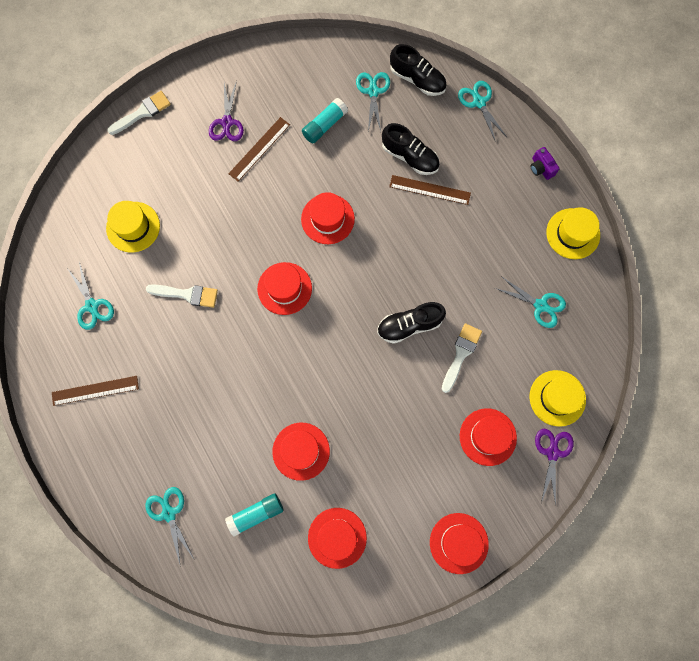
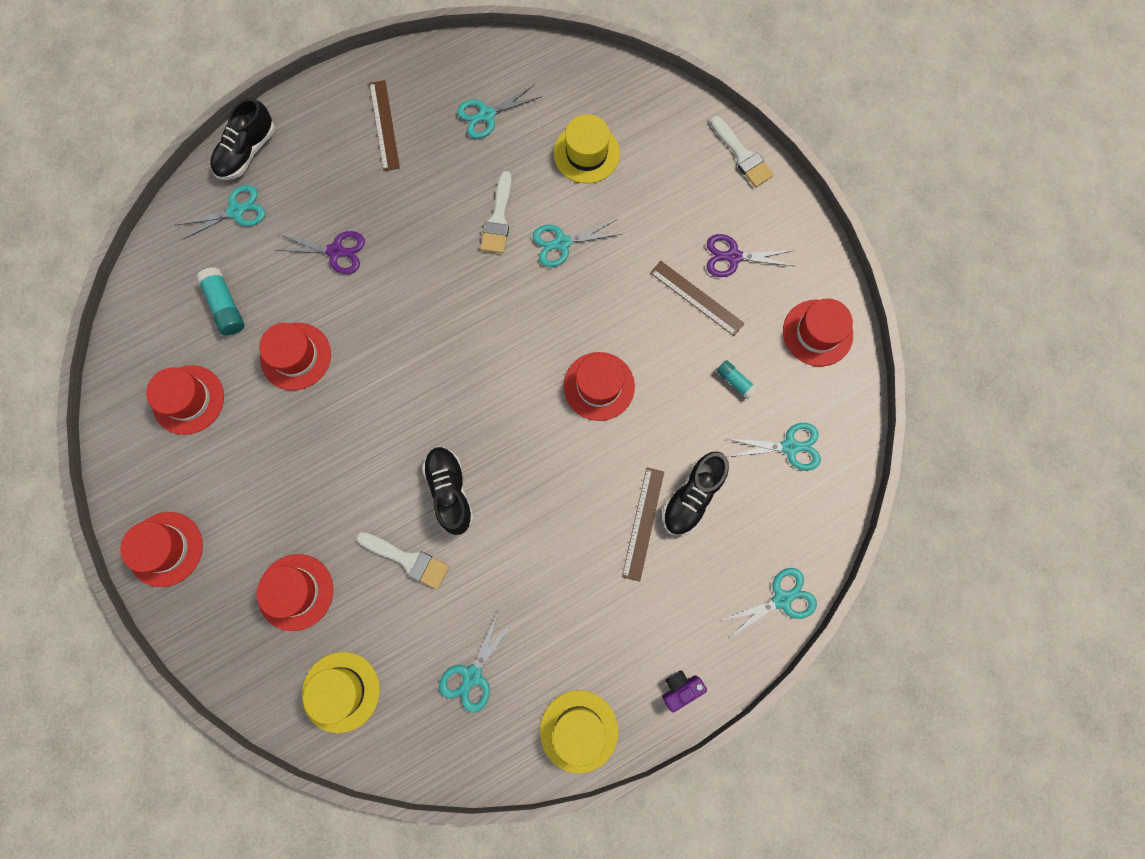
camera: 90 degrees right, 0 degrees up
(210, 245) = (562, 243): none -> turquoise scissors
(284, 288) = (504, 333): red hat -> red hat (817, 333)
(325, 125) = (735, 381): turquoise glue stick -> turquoise glue stick, size x0.63
(417, 79) = (813, 509): black shoe -> black shoe (247, 152)
(552, 452) = (268, 680): purple scissors -> purple scissors (336, 251)

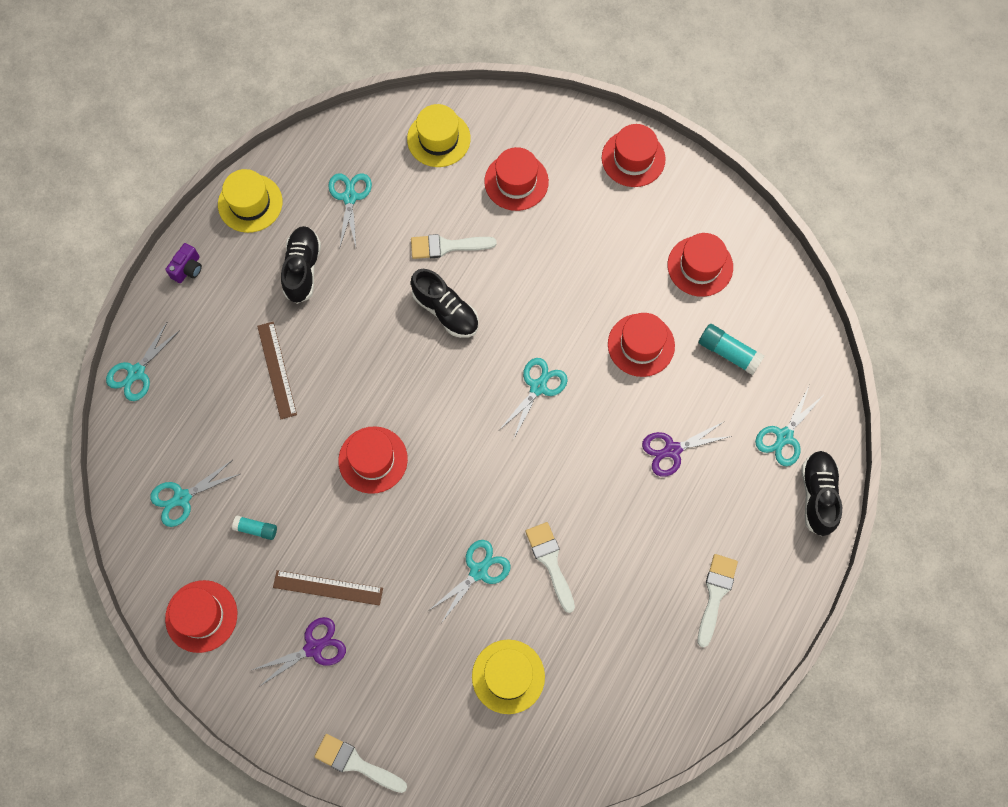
camera: 150 degrees right, 5 degrees down
(384, 125) = (715, 594): brown ruler -> white brush
(486, 115) = (627, 661): turquoise scissors -> turquoise scissors (538, 387)
(692, 497) = (246, 412): black shoe -> black shoe (302, 269)

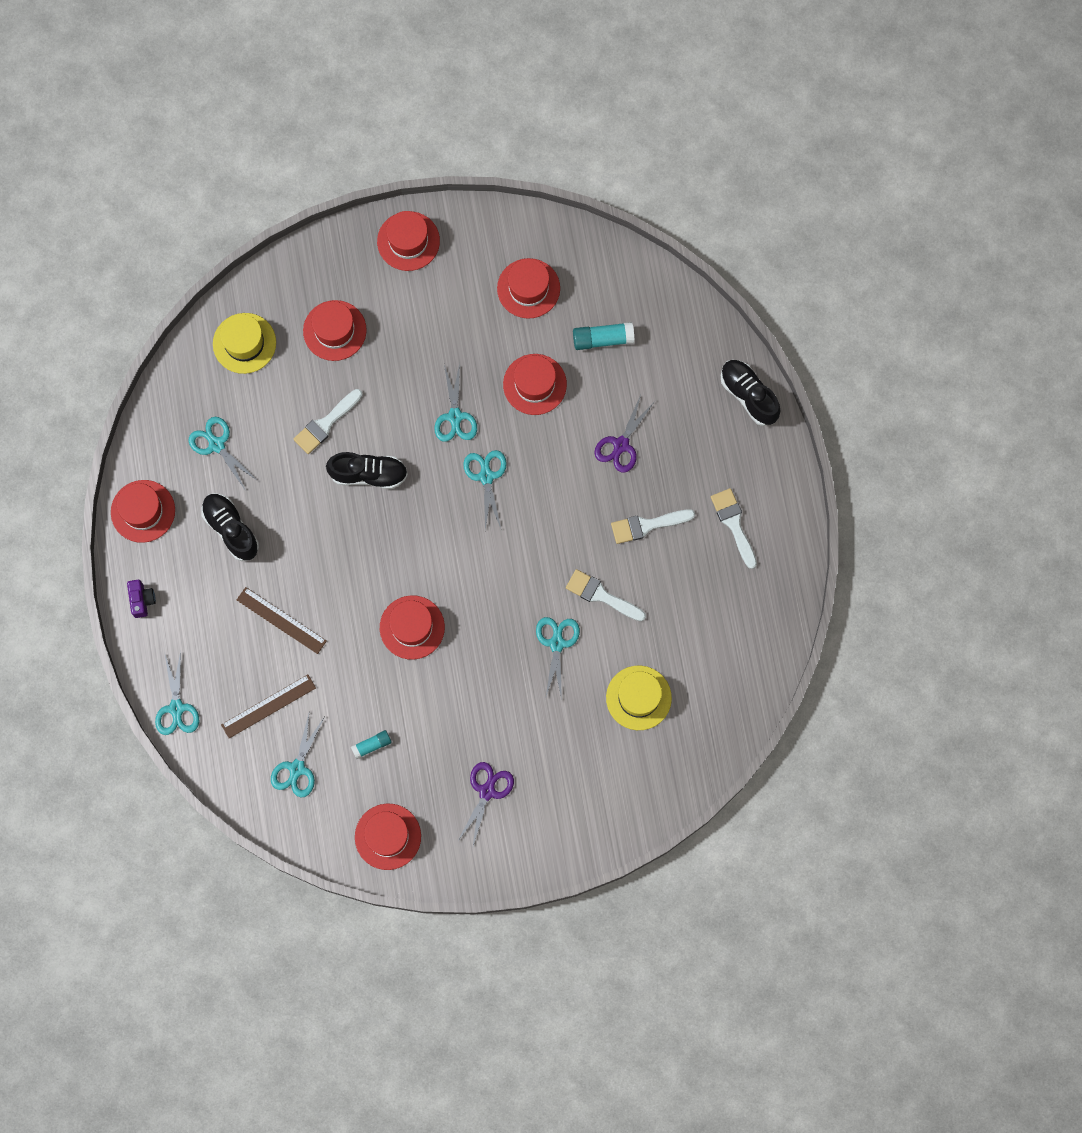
camera: 40 degrees left, 5 degrees up
(250, 203) = (143, 511): yellow hat -> red hat
(328, 587) = (460, 742): brown ruler -> brown ruler (268, 706)
(356, 763) = (584, 841): white brush -> white brush (647, 525)
(784, 437) = (692, 371): turquoise scissors -> turquoise scissors (455, 417)

